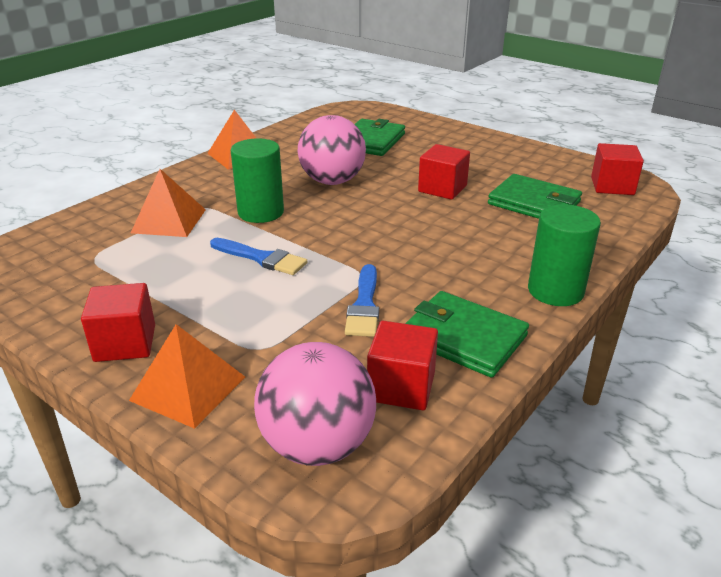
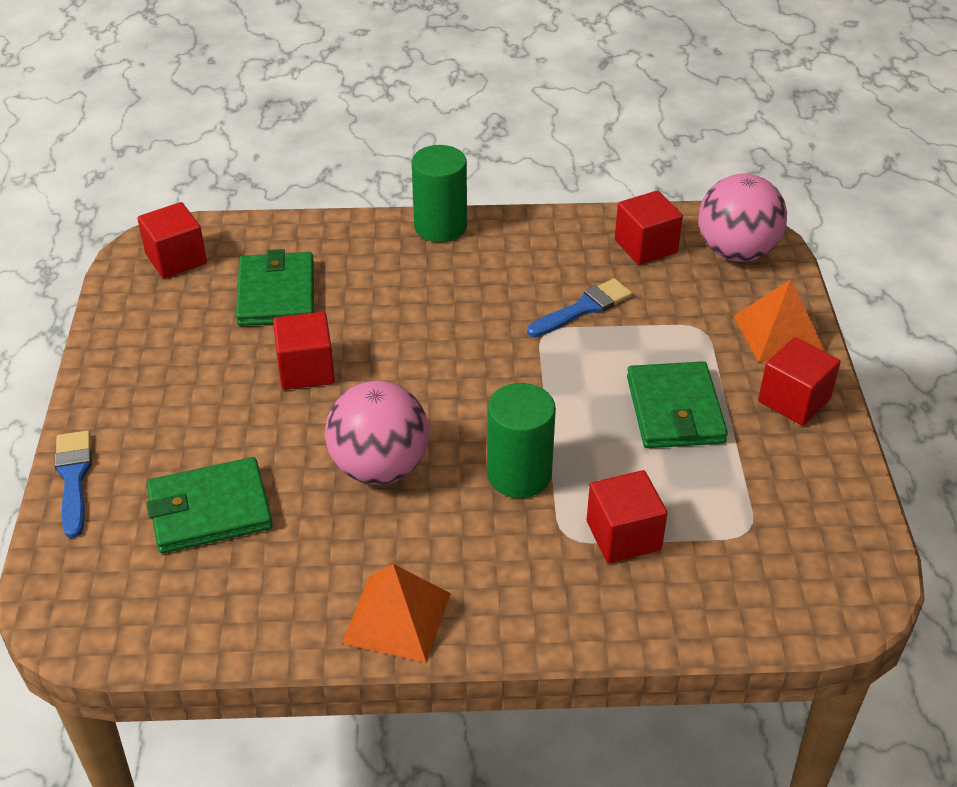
camera: 130 degrees left, 10 degrees up
(169, 221) = (623, 535): orange pyramid -> red cube
(261, 258) = (597, 410): blue brush -> blue brush (73, 478)
(463, 337) = (559, 244): green wallet -> green wallet (675, 410)

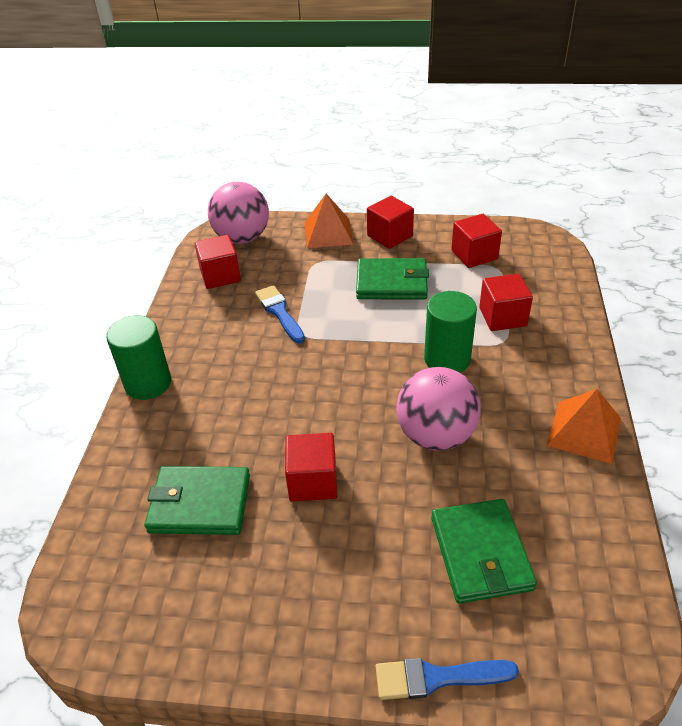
camera: 80 degrees left, 0 degrees up
(176, 259) = (110, 596): red cube -> red cube (474, 255)

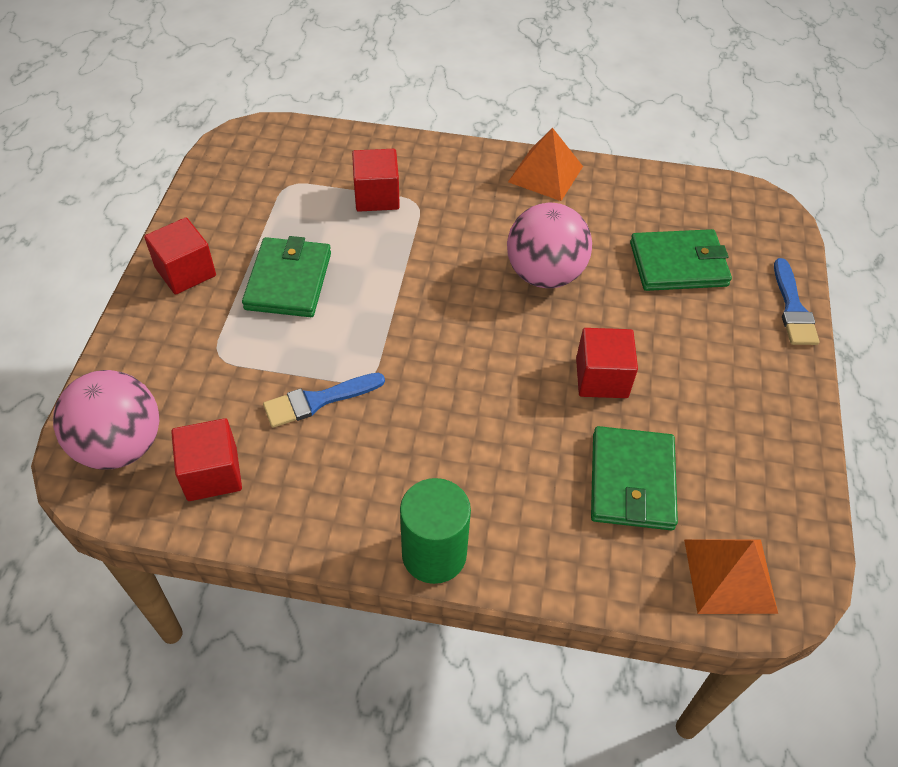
camera: 90 degrees left, 10 degrees up
(328, 233) = (151, 337): orange pyramid -> orange pyramid (730, 575)
(447, 359) = (436, 250): green cylinder -> none
(474, 255) = (257, 199): red cube -> none

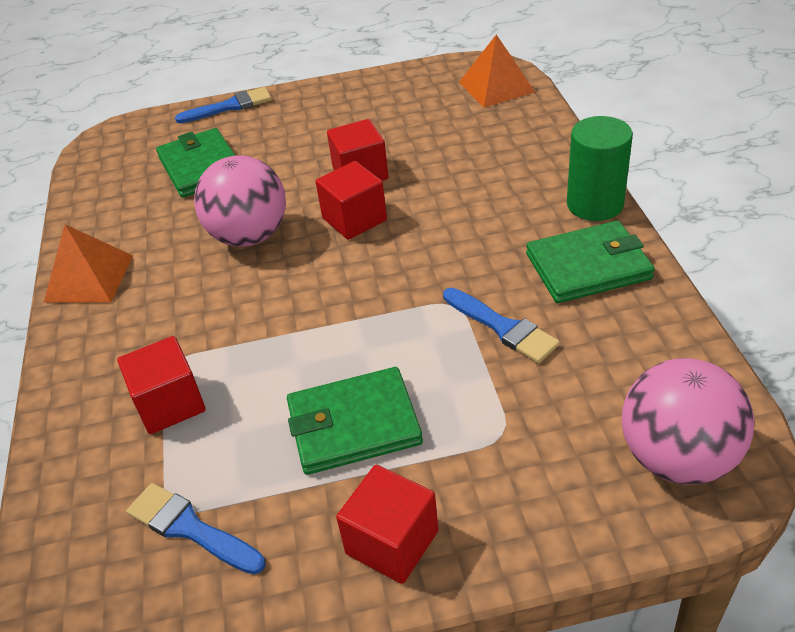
camera: 105 degrees left, 10 degrees down
(212, 473) = (642, 365): red cube -> red cube (354, 219)
(268, 189) = (190, 528): none -> blue brush
(632, 481) = (452, 137): green wallet -> green wallet (588, 266)

